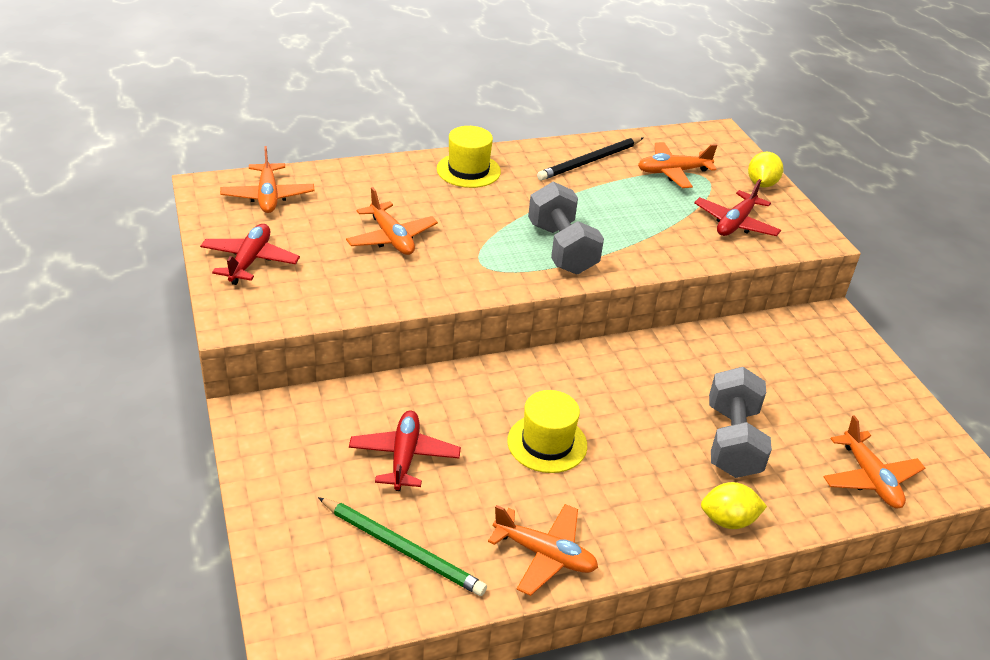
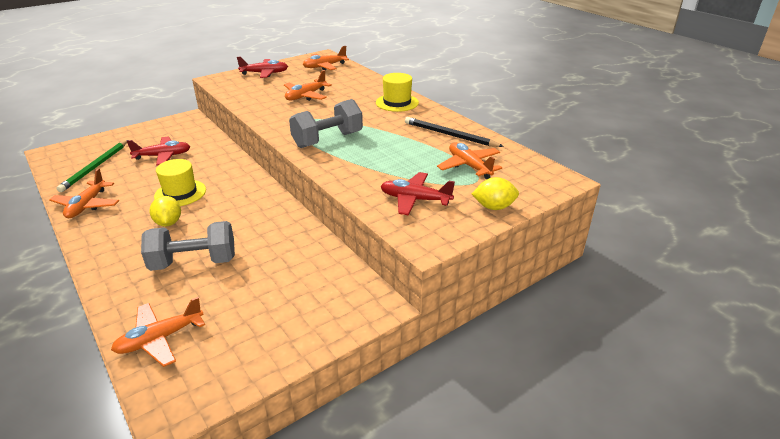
camera: 75 degrees right, 5 degrees down
(728, 520) = (112, 268): yellow lemon -> yellow lemon (168, 223)

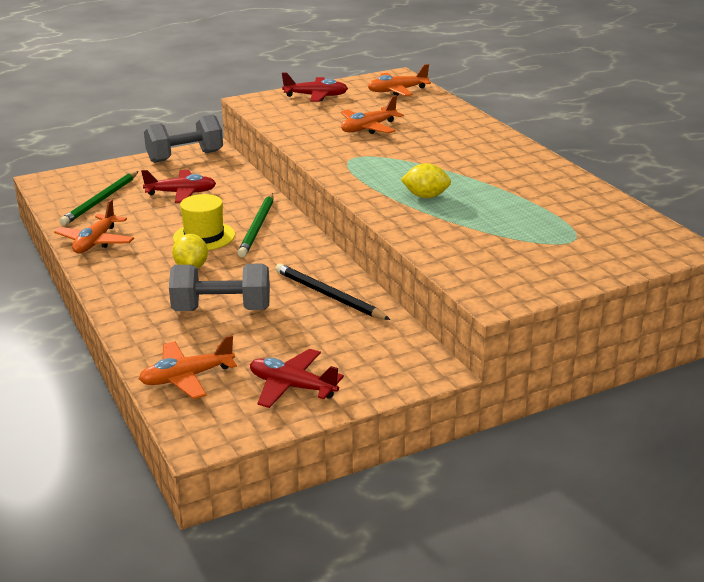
camera: 10 degrees right, 5 degrees down
(224, 181) = (257, 227): none -> green pencil
(327, 140) = (391, 182): grey dumbbell -> grey dumbbell (185, 157)
(397, 103) = (488, 143): yellow hat -> none
(415, 200) = (490, 255): red plane -> red plane (292, 387)
(450, 135) = (551, 186): black pencil -> black pencil (329, 295)
(469, 166) = (567, 224): orange plane -> none
(494, 207) = (586, 270): yellow lemon -> yellow lemon (426, 196)

